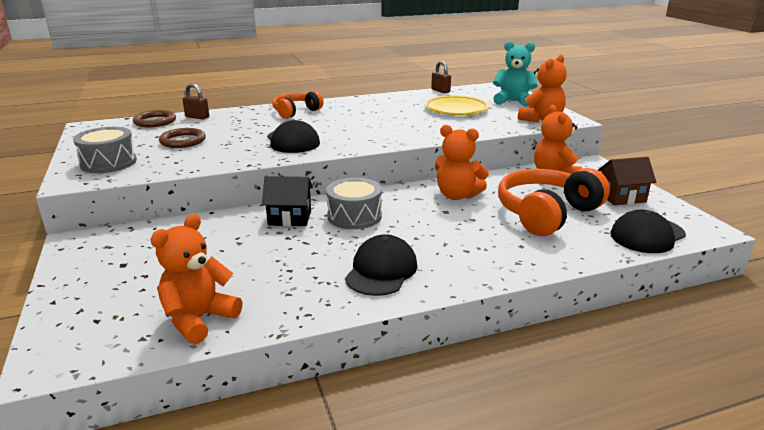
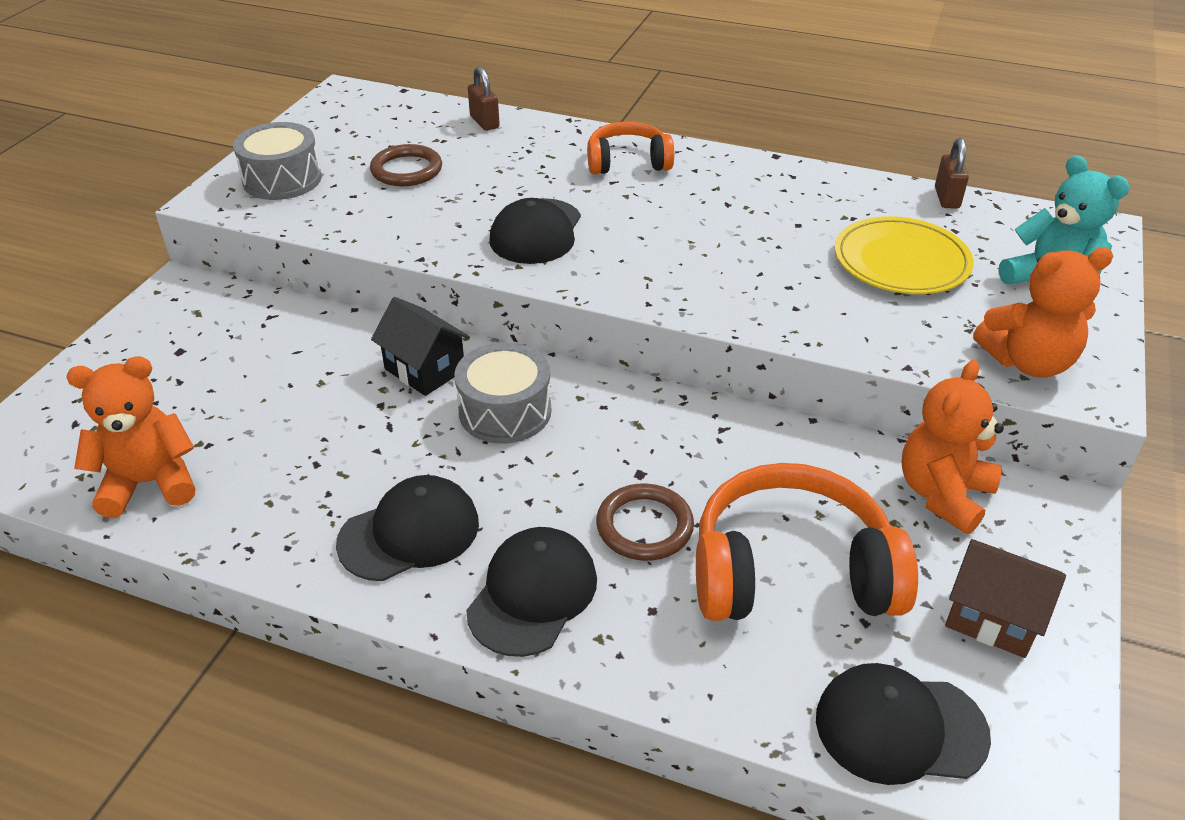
camera: 40 degrees right, 15 degrees up
(155, 121) = (424, 111): brown ring -> brown ring (644, 526)
(457, 195) = (702, 450): orange teddy bear -> none
(469, 263) = (532, 594): none -> black cap

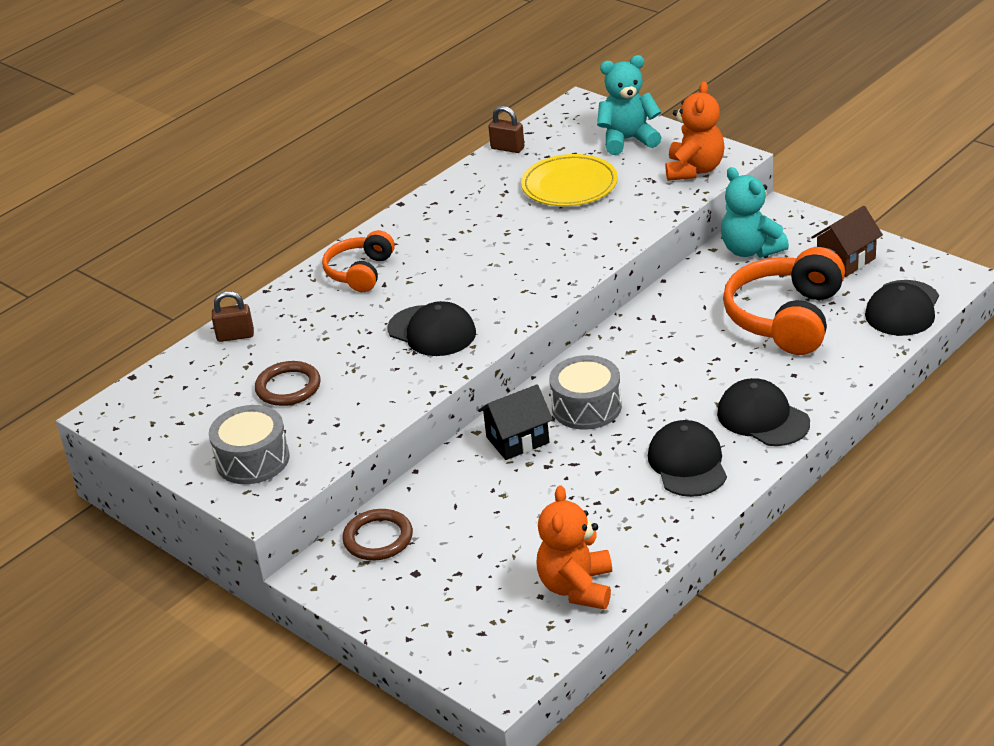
camera: 65 degrees left, 5 degrees down
(644, 526) = (726, 365): brown ring -> brown ring (378, 538)
(943, 494) = (750, 250): orange teddy bear -> turquoise teddy bear

